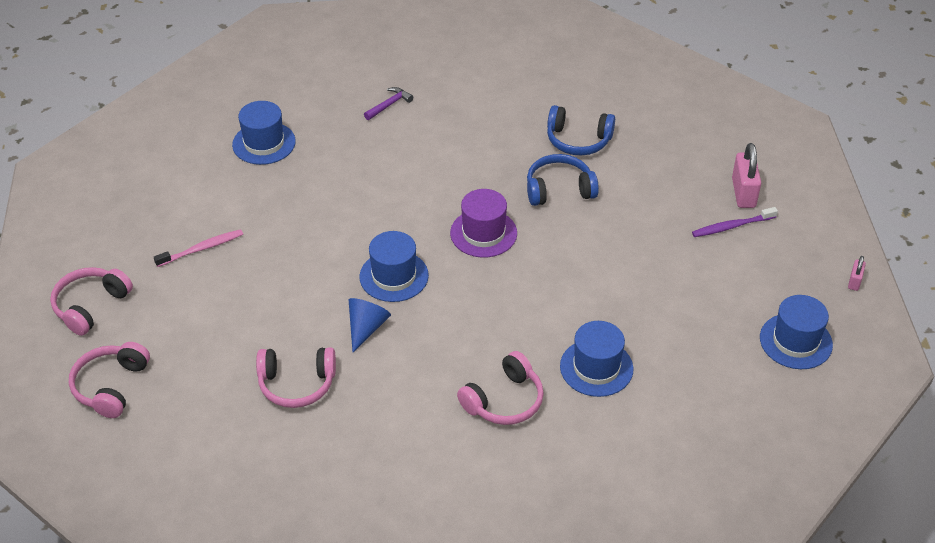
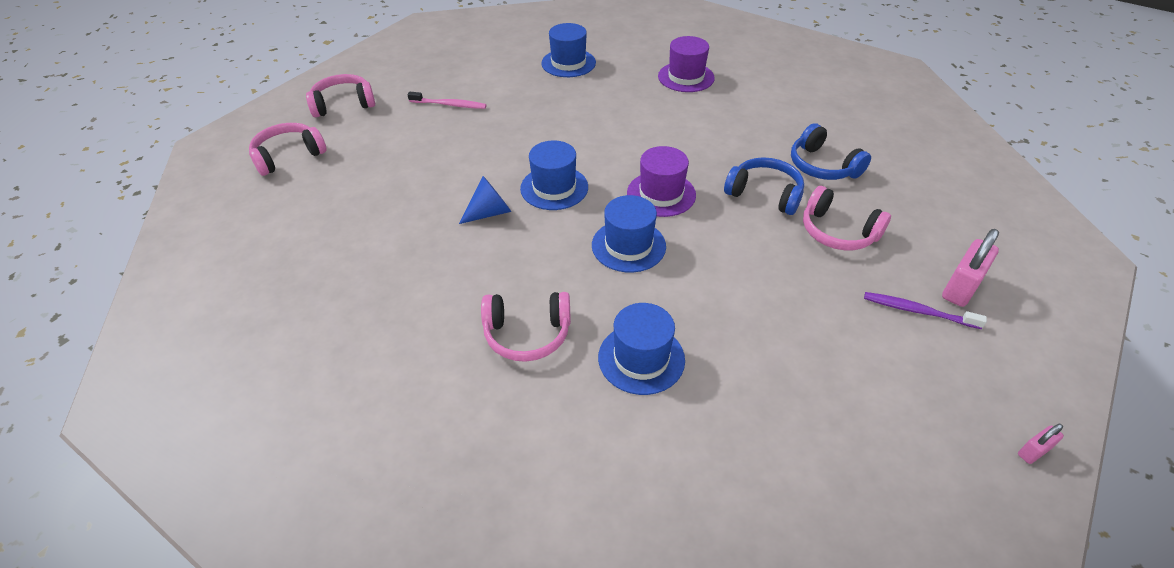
camera: 40 degrees right, 0 degrees up
(297, 384) = (394, 222): pink headphones -> pink headphones (837, 232)
(389, 105) = (686, 77): purple hammer -> purple hat
(795, 341) = (893, 471): blue hat -> blue hat (628, 246)

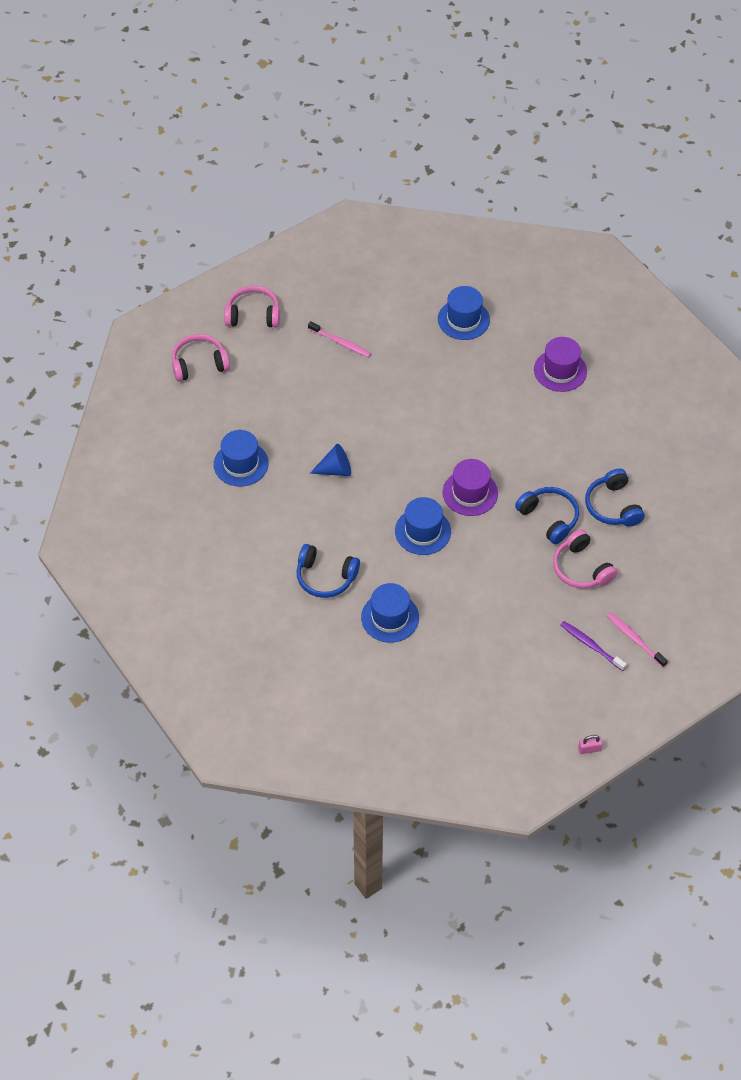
camera: 20 degrees right, 10 degrees up
(527, 334) = (325, 577): pink headphones -> blue headphones
(554, 188) = (392, 461): blue hat -> blue hat (241, 464)
(961, 288) = (635, 639): pink padlock -> pink toothbrush

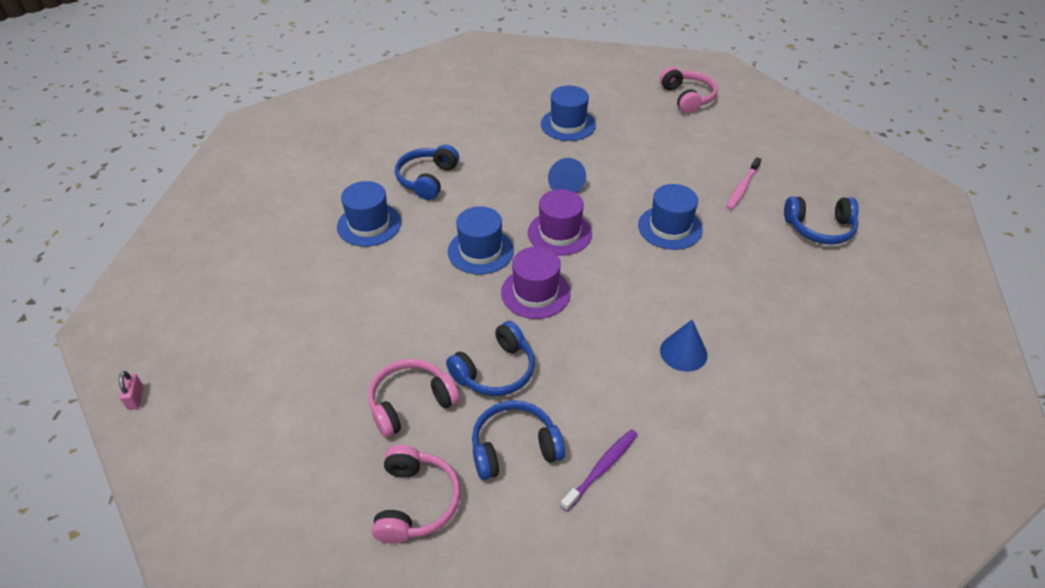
camera: 90 degrees right, 10 degrees down
(253, 315) = (761, 128): pink headphones -> pink headphones (416, 502)
(392, 301) = (819, 228): none -> blue headphones
(463, 319) = (814, 292): blue hat -> blue hat (670, 227)
(525, 405) = (683, 352): none -> blue cone
(560, 370) = (754, 394): purple hat -> purple hat (559, 233)
(591, 645) = (287, 408): purple toothbrush -> purple toothbrush (601, 469)
(635, 639) = (284, 461): pink toothbrush -> none

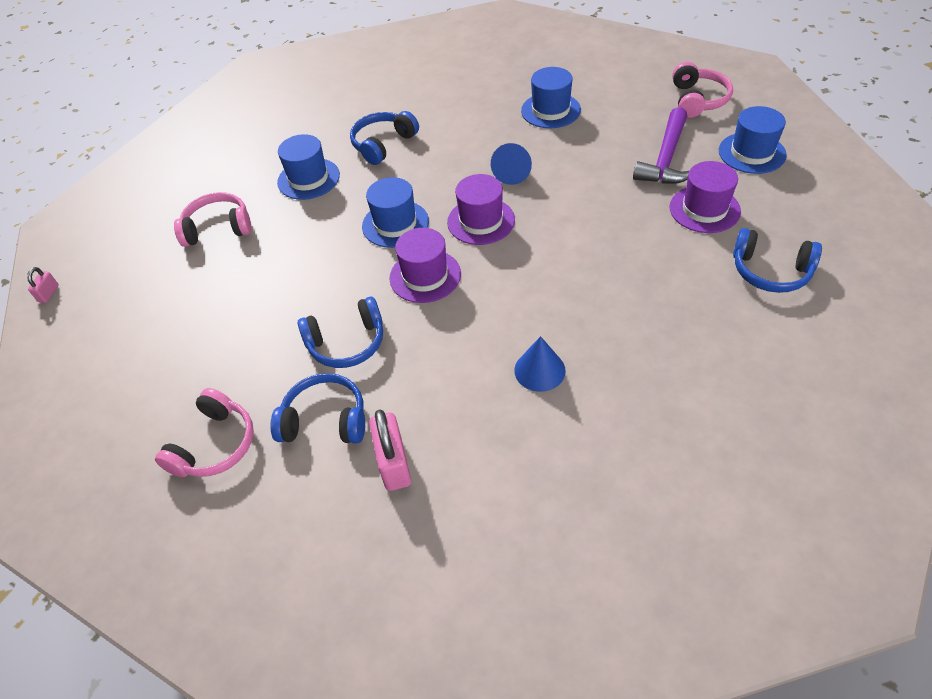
camera: 25 degrees right, 5 degrees up
(411, 403) = (257, 354): pink headphones -> pink headphones (218, 228)
(601, 469) = (394, 463): purple toothbrush -> pink padlock
(670, 227) = (598, 237): blue hat -> blue hat (752, 153)
(688, 151) = (666, 158): none -> purple hammer
(742, 187) = (704, 209): pink toothbrush -> purple hat

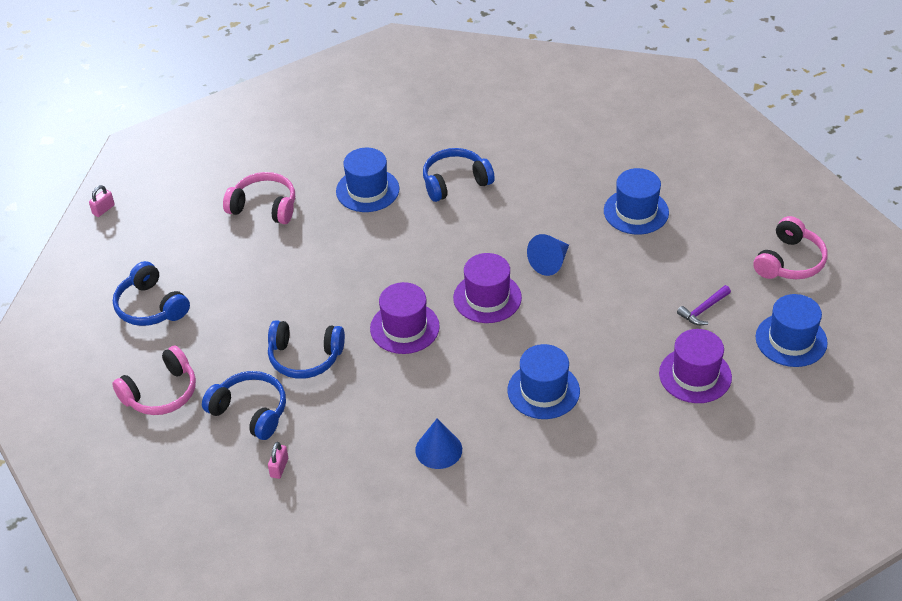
camera: 25 degrees right, 5 degrees down
(394, 463) = (279, 468): pink padlock -> pink padlock, size x0.52
(395, 224) = (412, 268): blue hat -> blue hat (543, 391)
(666, 158) = (703, 310): purple hammer -> purple hammer, size x0.51
(770, 271) = (702, 458): blue headphones -> blue headphones (151, 306)

